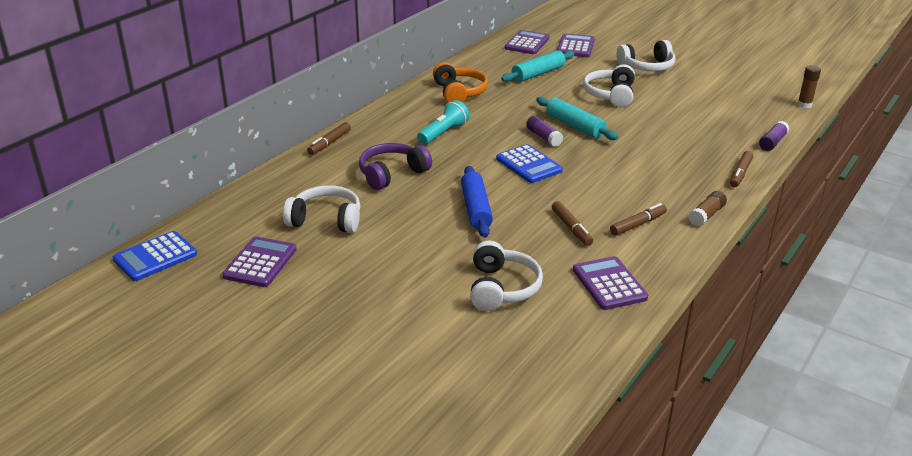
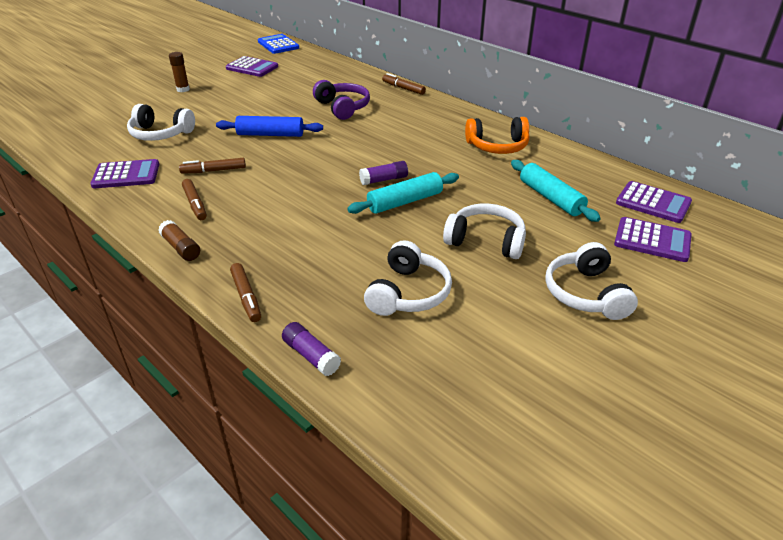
camera: 100 degrees right, 5 degrees up
(326, 220) = (289, 85): white headphones -> white headphones (408, 293)
(443, 133) = (408, 132): turquoise flashlight -> none
(529, 165) = (331, 165): blue calculator -> none
(740, 174) = (246, 297): brown marker -> brown marker turned 150 degrees counterclockwise
(804, 105) = (428, 449): brown glue stick -> brown glue stick (183, 89)

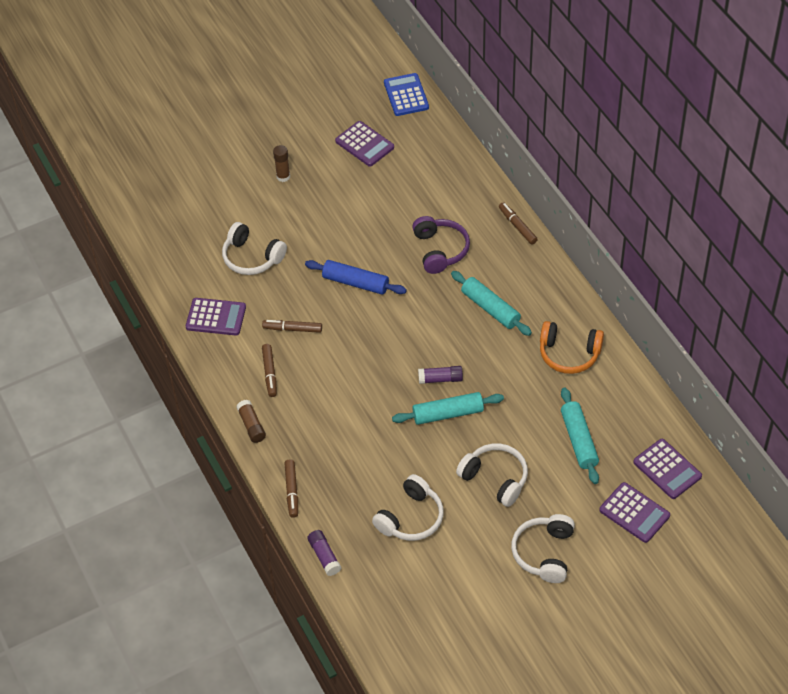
camera: 20 degrees right, 15 degrees up
(407, 131) = (490, 308): none -> turquoise rolling pin

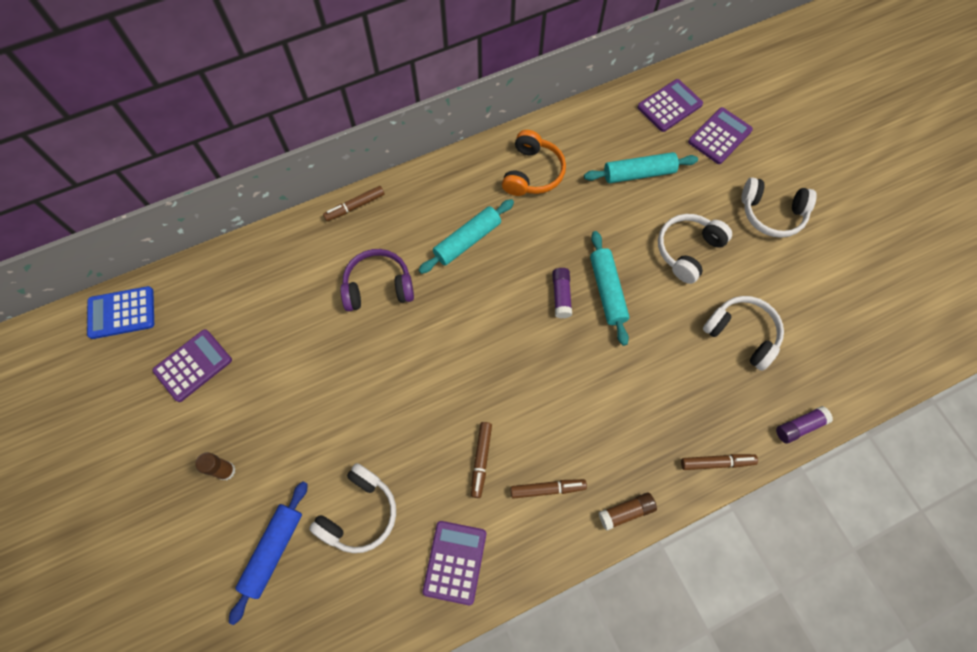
camera: 90 degrees left, 15 degrees up
(355, 283) = (416, 382): blue rolling pin -> blue rolling pin (273, 551)

